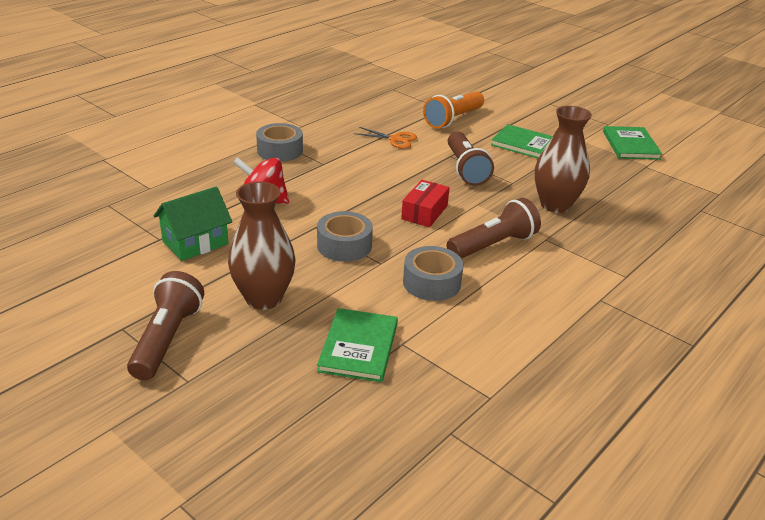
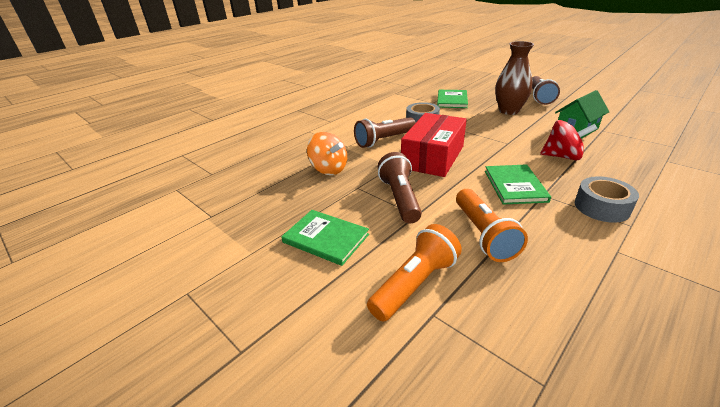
camera: 175 degrees left, 0 degrees up
(344, 245) = (481, 134): grey tape -> none
(395, 139) = (483, 234): orange scissors -> orange flashlight
(424, 212) = (433, 157): red box -> red box, size x1.86
(555, 205) = (329, 169): brown vase -> orange spinning top
(630, 145) = (196, 248): green book -> green book (515, 186)

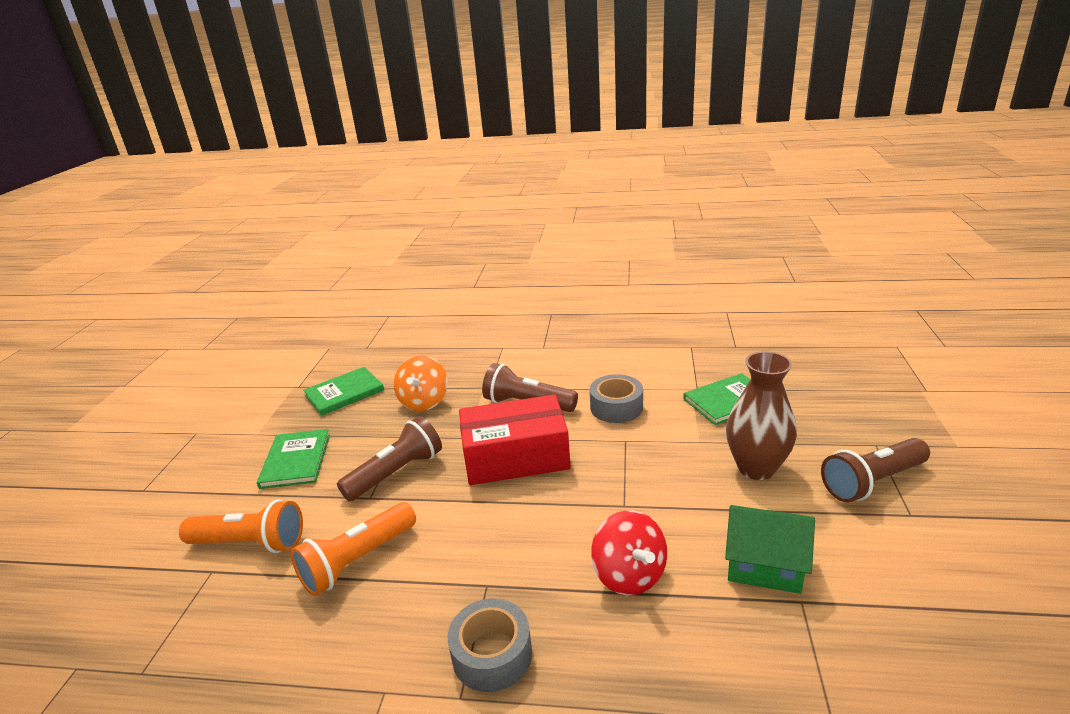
camera: 55 degrees right, 5 degrees down
(515, 186) = (492, 552): green book -> green book (344, 393)

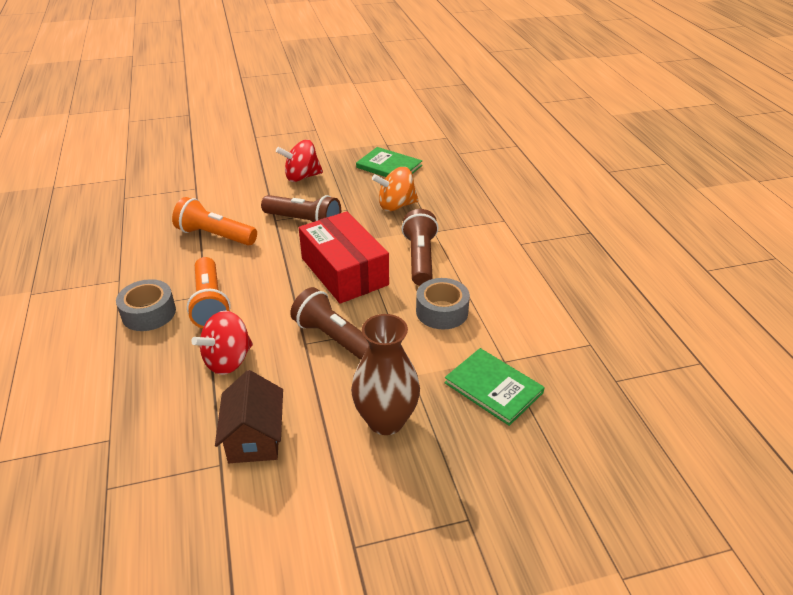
camera: 65 degrees right, 10 degrees up
(250, 543) = (220, 191): orange flashlight -> orange flashlight (210, 303)
(296, 460) = (302, 177): green book -> red spinning top
(764, 566) = (254, 437): green house -> brown house
(872, 482) = (397, 514): brown flashlight -> brown flashlight (335, 339)

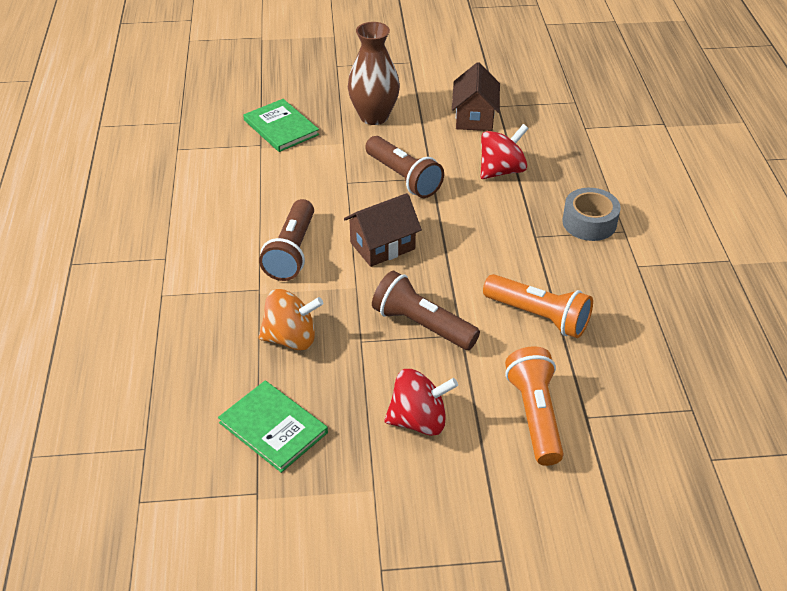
camera: 170 degrees left, 5 degrees up
(210, 303) = (527, 225): orange flashlight -> orange flashlight (534, 415)
(344, 271) = (382, 246): red box -> brown house
(442, 311) = (294, 191): grey tape -> none

